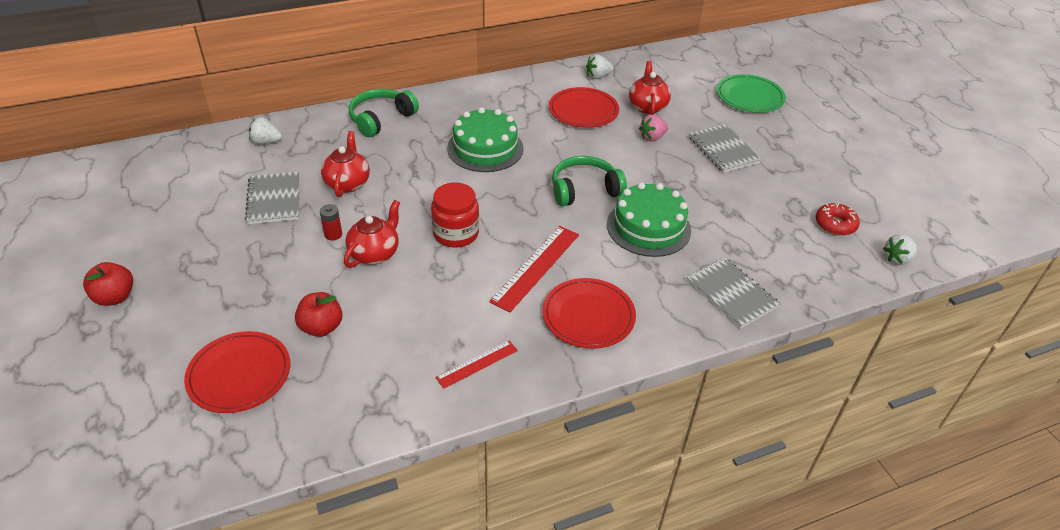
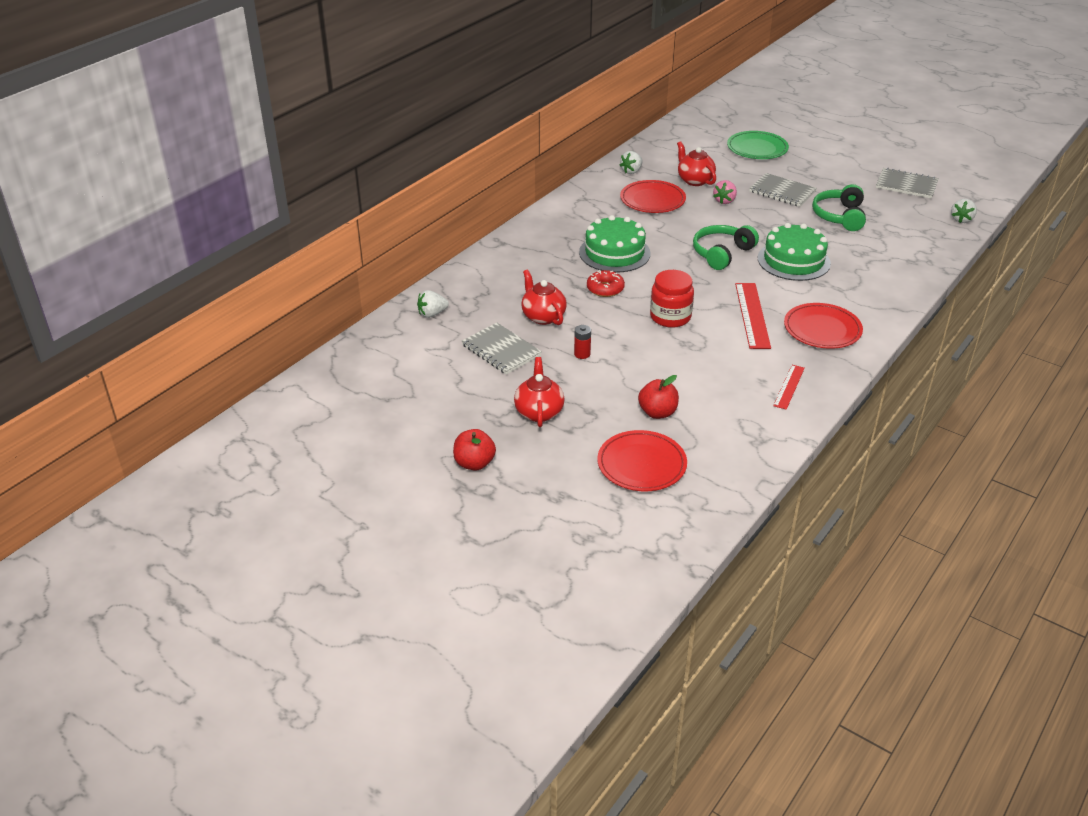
camera: 30 degrees left, 5 degrees down
(375, 253) = (630, 353): red teapot -> red teapot (539, 412)
(381, 119) = (503, 262): green headphones -> green headphones (839, 216)
(731, 294) = (891, 280): grey notebook -> grey notebook (906, 185)
(835, 224) = (904, 213): red donut -> red donut (605, 289)

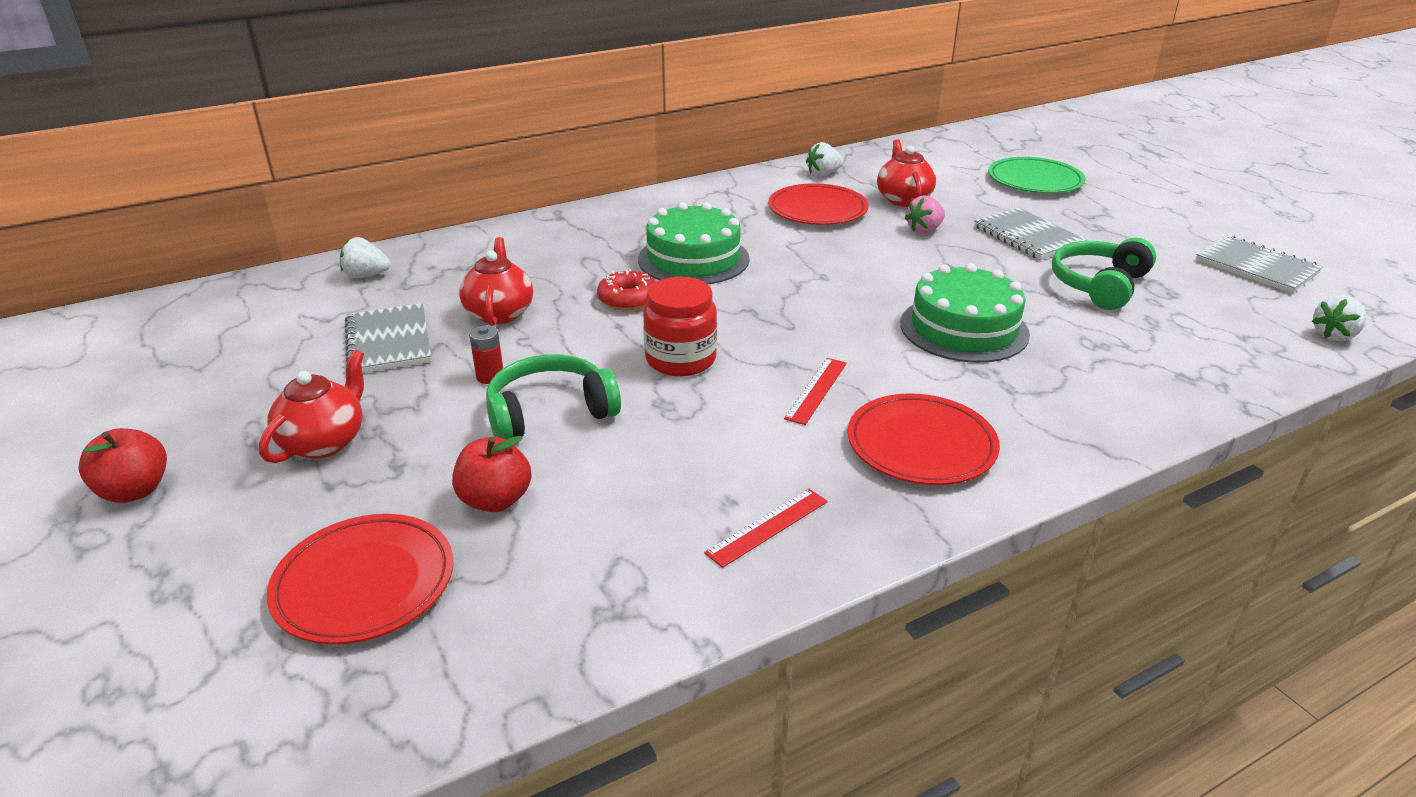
camera: 25 degrees right, 5 degrees down
(721, 253) = (853, 293): green headphones -> green headphones (550, 412)
(752, 315) = (816, 390): red ruler -> red ruler, size x0.59

